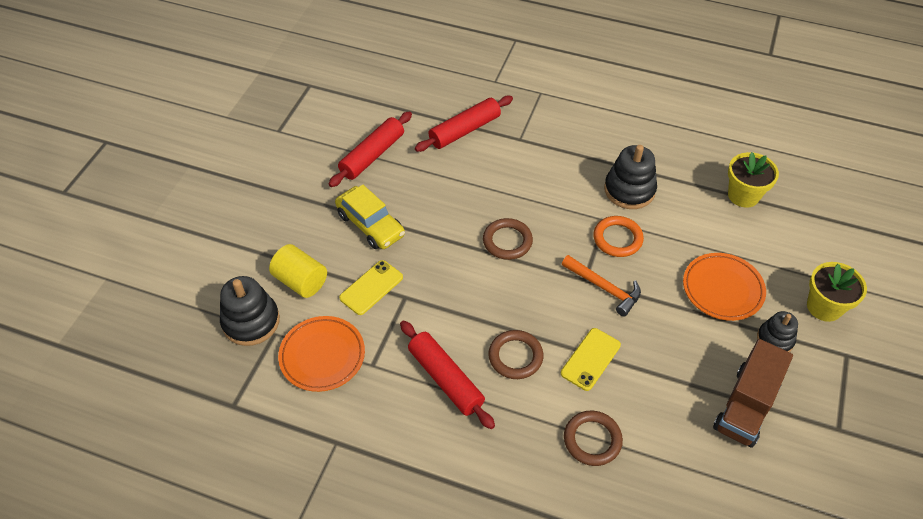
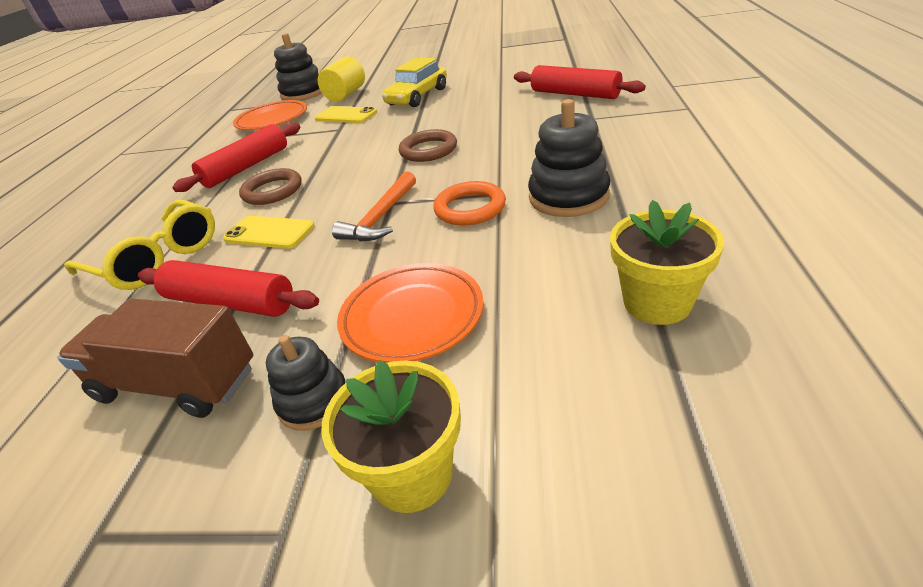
camera: 80 degrees right, 15 degrees down
(372, 155) = (502, 75): red rolling pin -> red rolling pin (230, 302)
(592, 440) = (156, 258): brown ring -> yellow glasses

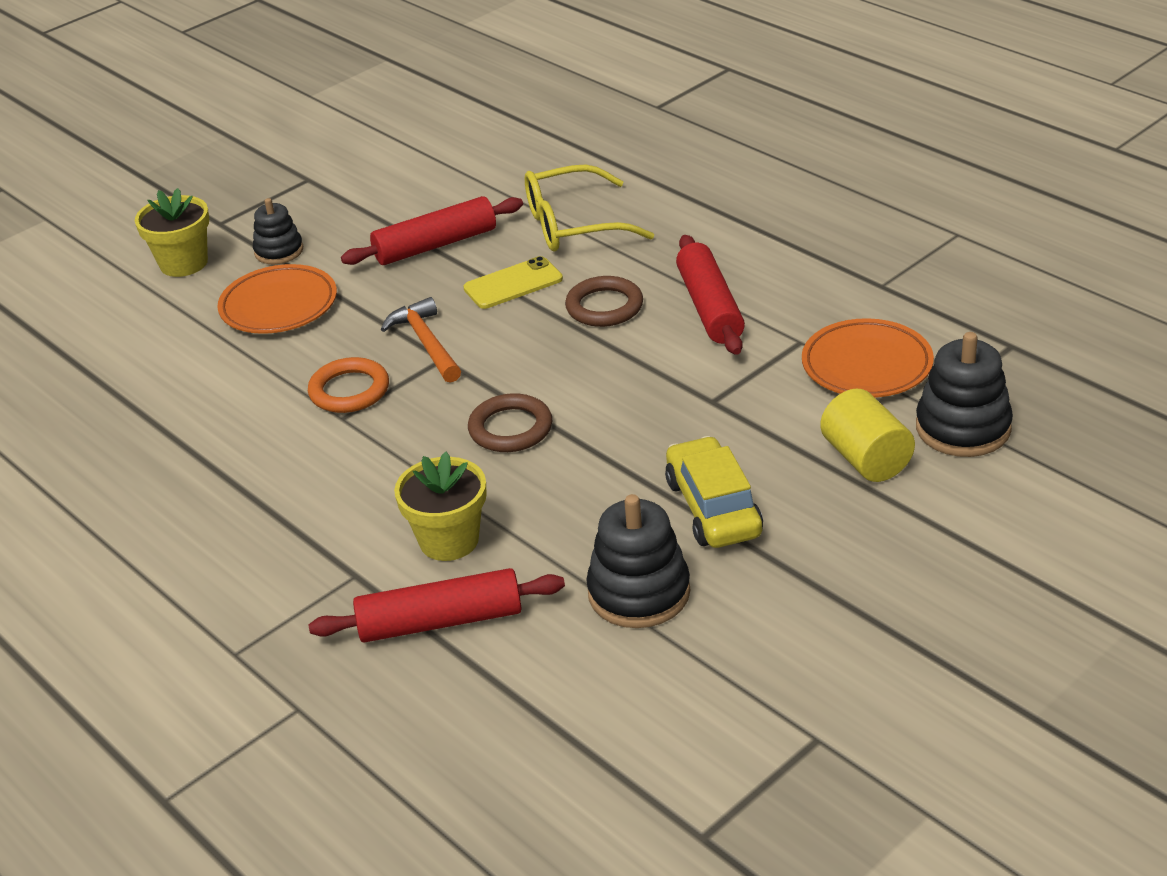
camera: 130 degrees right, 0 degrees up
(177, 384) = (380, 212): brown truck -> none
(346, 115) = (757, 424): yellow phone -> none
(568, 197) = (263, 445): black stacking toy -> black stacking toy (639, 593)
(657, 302) = (113, 395): yellow flower pot -> yellow flower pot (449, 540)

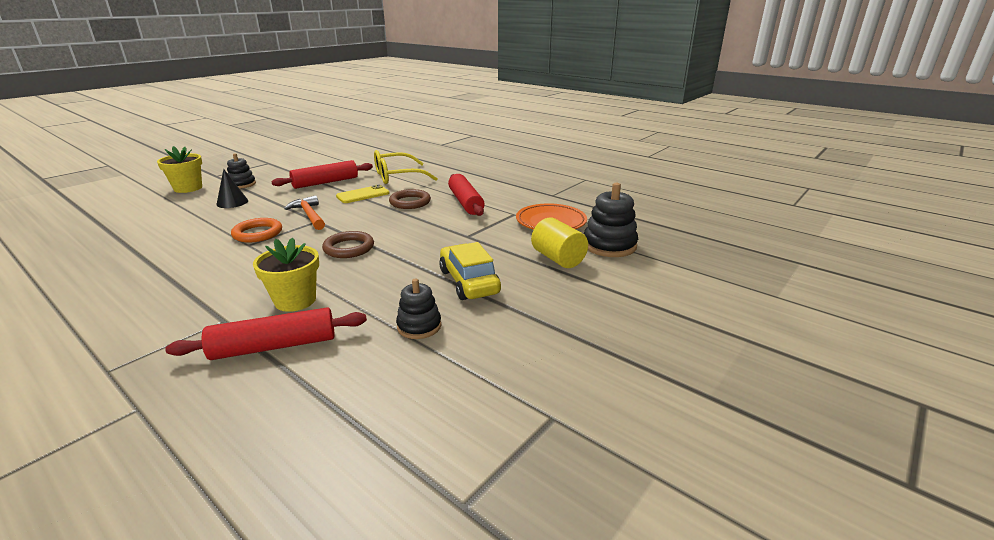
camera: 10 degrees left, 10 degrees down
(279, 306) = (232, 202): orange plate -> black cone
(639, 593) = (419, 326): black stacking toy -> black stacking toy, size x0.63

